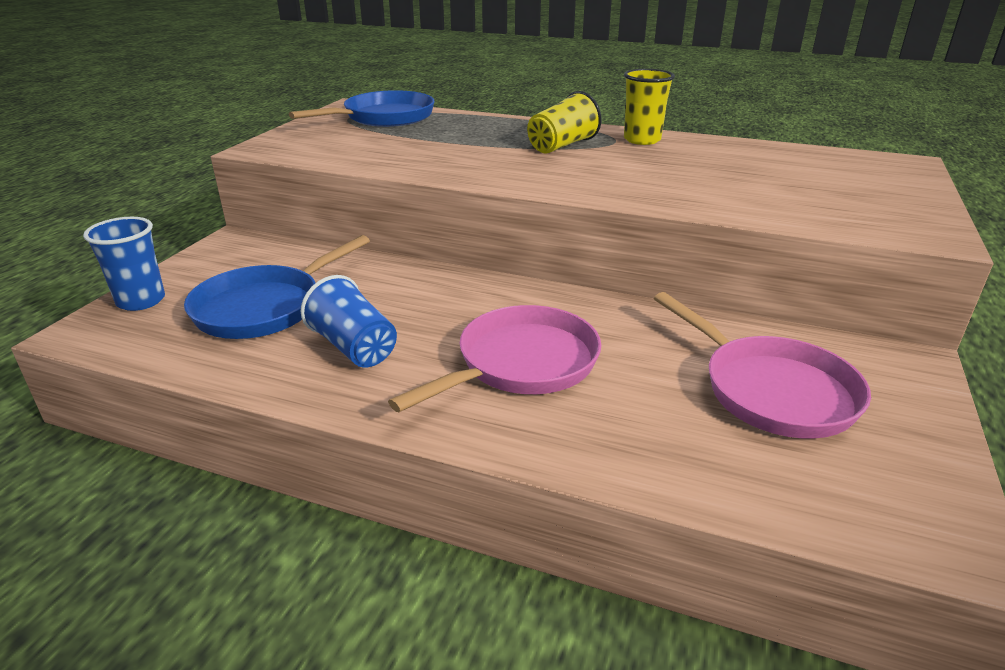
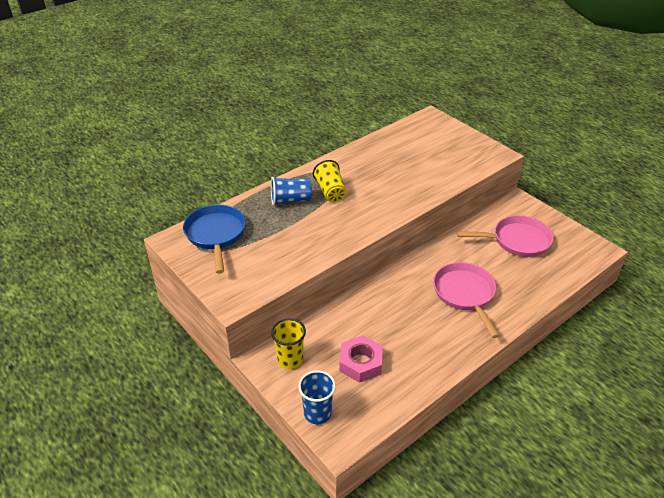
camera: 60 degrees left, 10 degrees up
(264, 307) = (360, 363): blue pan -> pink nut
(354, 347) = (421, 340): blue cup -> blue cup (290, 200)
(642, 140) = (344, 164): yellow cup -> yellow cup (290, 360)

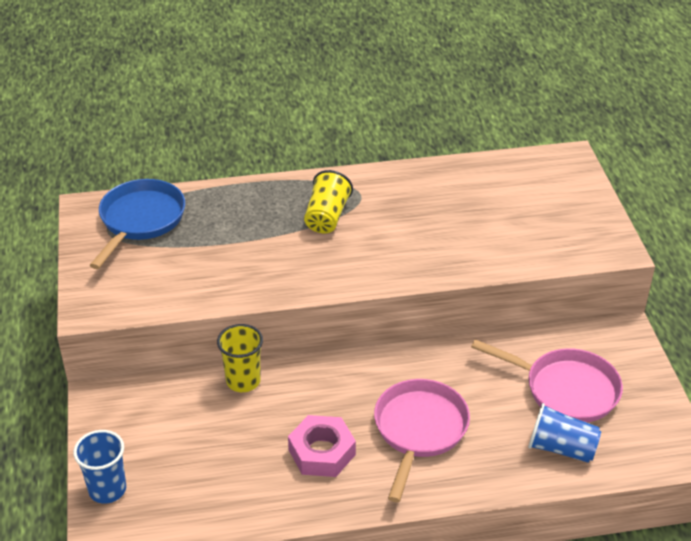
camera: 30 degrees right, 0 degrees up
(290, 200) = (266, 209): blue cup -> blue cup (561, 448)
(290, 360) = (130, 413): yellow cup -> yellow cup (243, 381)
(360, 363) = (207, 455): pink nut -> pink nut (322, 452)

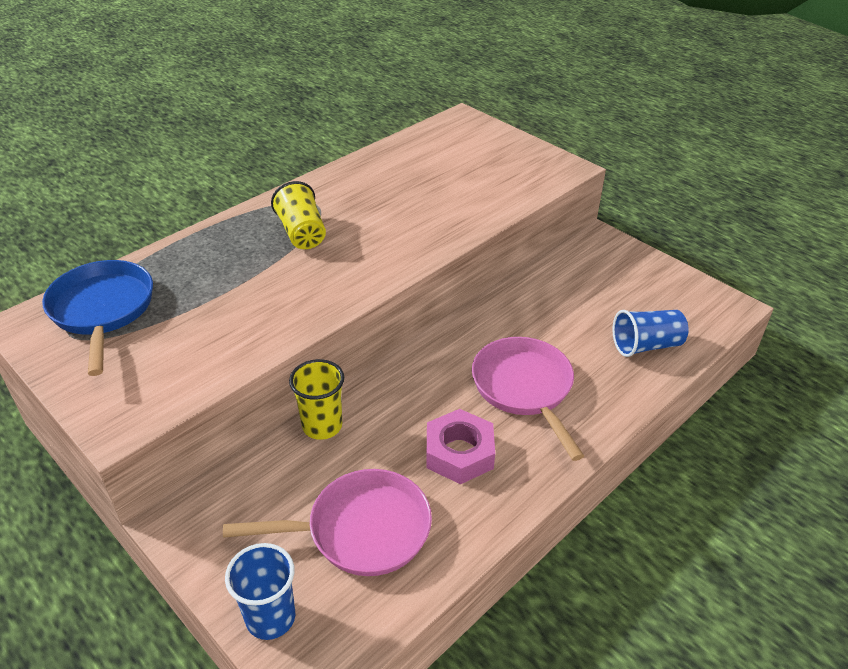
camera: 35 degrees left, 0 degrees up
(565, 389) = (602, 299): pink pan -> pink pan (361, 530)

